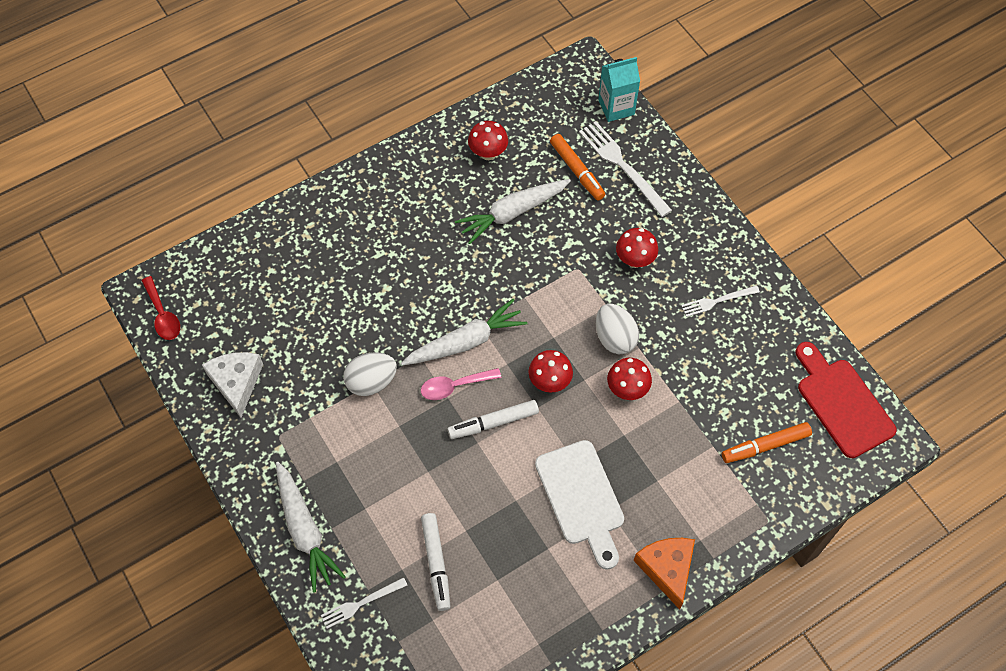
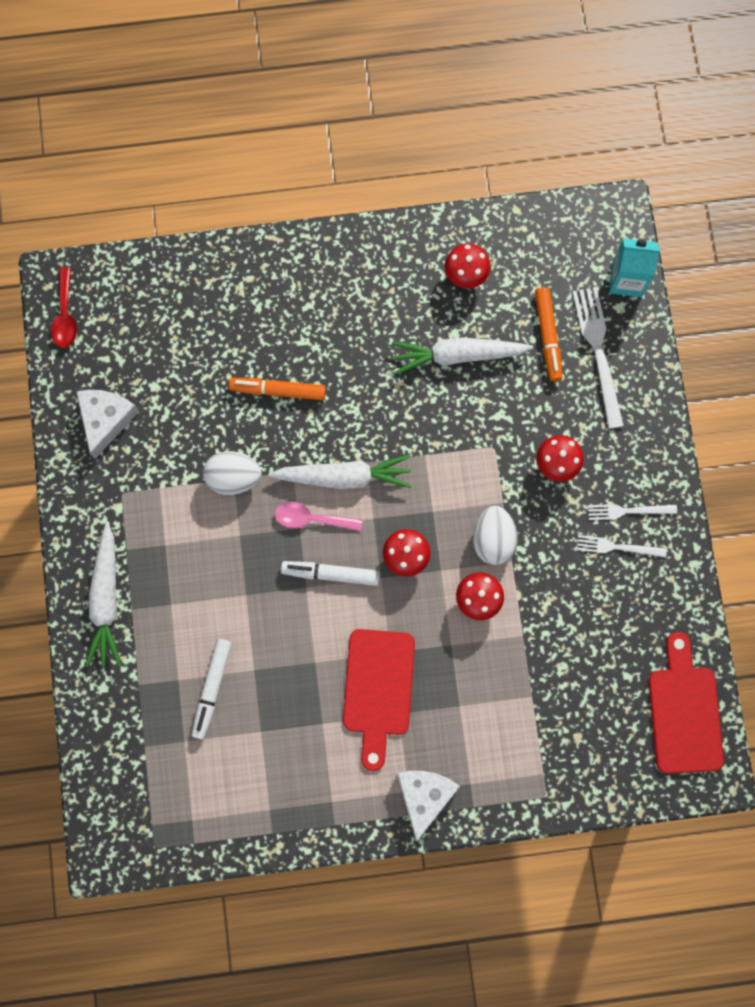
camera: 25 degrees right, 15 degrees up
(361, 603) = (127, 694): white fork -> white fork (628, 511)
(581, 498) = (378, 689): white cutting board -> red cutting board
(667, 569) = (424, 796): orange cheese -> white cheese
(765, 446) = (583, 720): orange marker -> orange marker (278, 390)

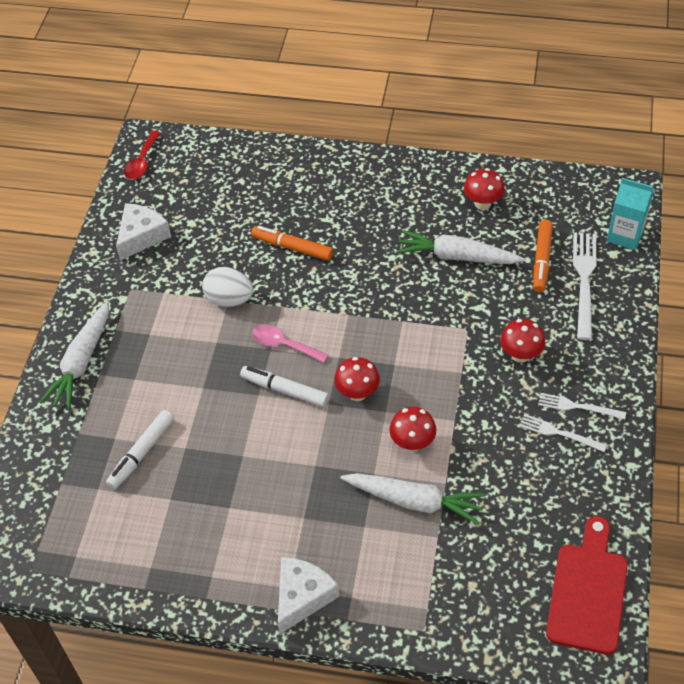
camera: 20 degrees right, 25 degrees down
(344, 477) = (325, 321): white carrot -> white carrot (414, 501)
(378, 689) = (292, 493): red cutting board -> none
(493, 540) = (442, 399): white egg -> none

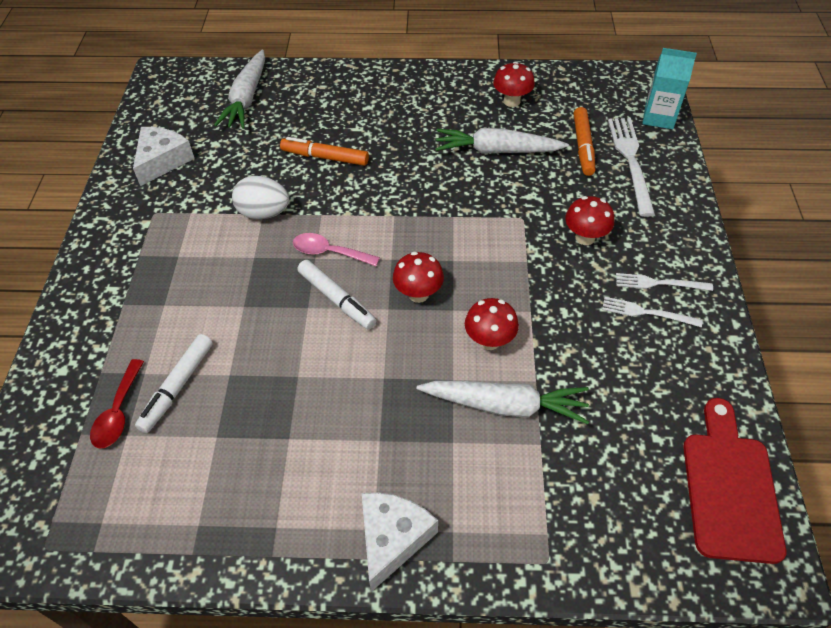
camera: 10 degrees left, 0 degrees up
(81, 362) = (101, 293): white carrot -> white carrot (246, 98)
(142, 162) = (159, 93): red spoon -> red spoon (118, 412)
(284, 390) = (337, 299): white marker -> white marker turned 150 degrees counterclockwise

